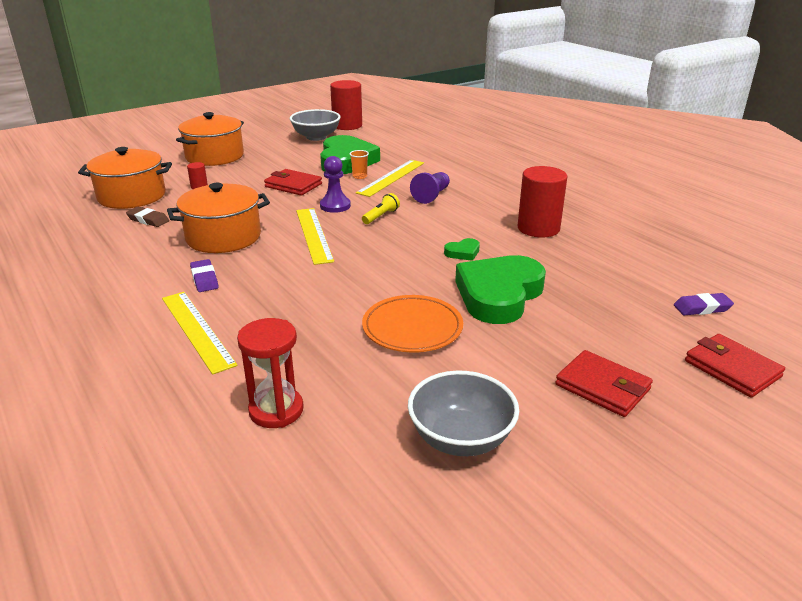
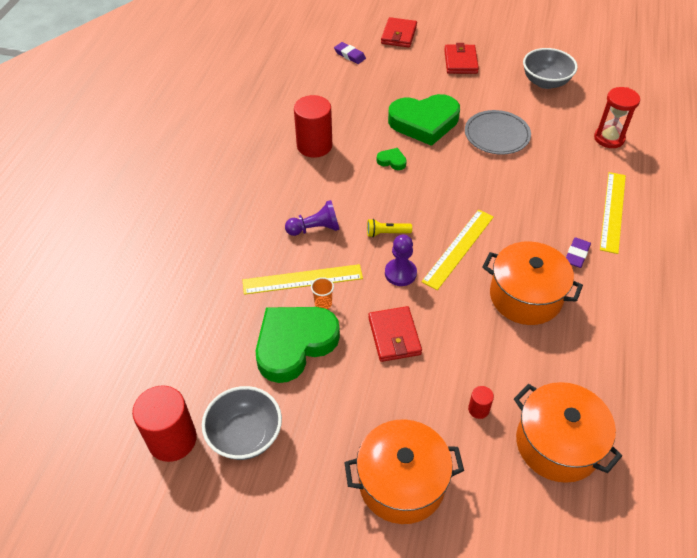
camera: 130 degrees left, 20 degrees up
(148, 220) = (569, 376): brown eraser -> none
(412, 328) = (497, 135): orange plate -> grey plate

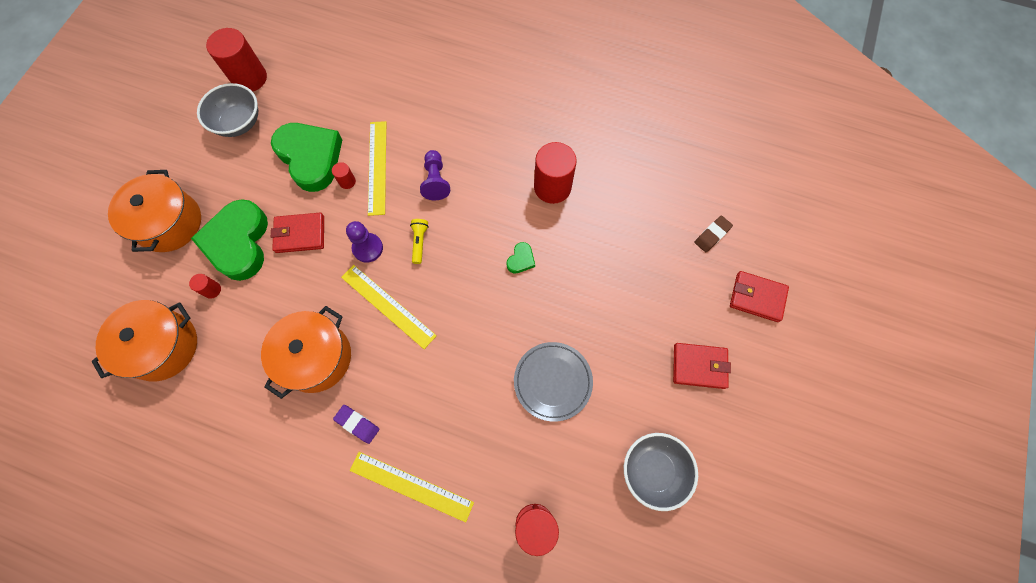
camera: 95 degrees right, 20 degrees up
(323, 303) = (347, 181): orange cup -> red cylinder
(350, 55) = (712, 235): purple eraser -> brown eraser
(424, 122) = (581, 302): green heart -> green heart (238, 243)

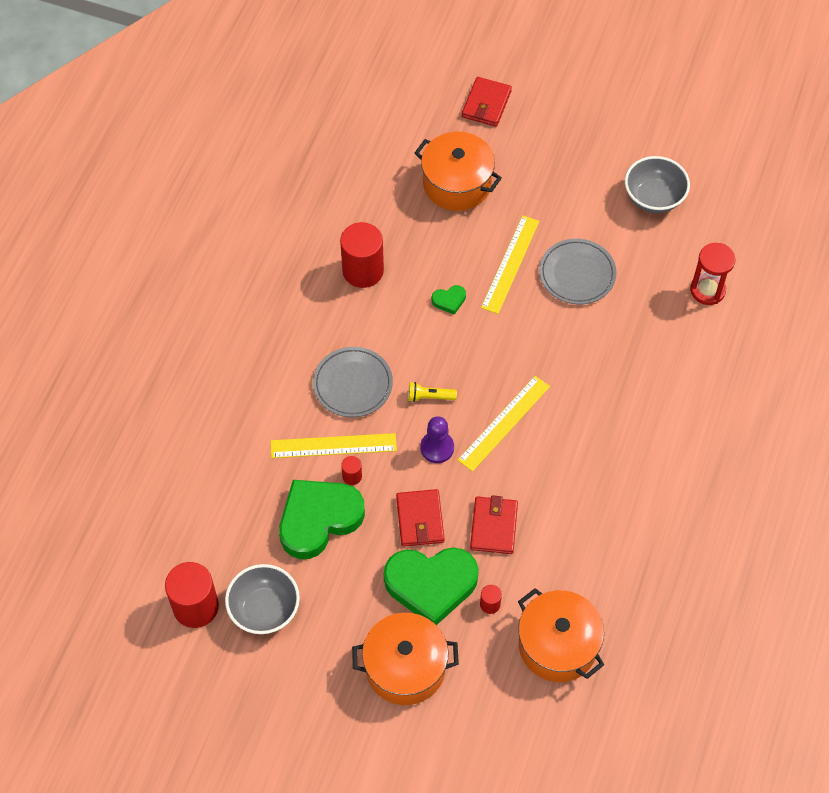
camera: 90 degrees left, 10 degrees down
(316, 357) = (563, 487): orange pot -> orange pot (457, 183)
(357, 424) = (629, 442): purple eraser -> none
(411, 486) = (683, 391): yellow ruler -> yellow ruler (510, 264)
(435, 181) = (353, 384): purple pawn -> grey plate
(521, 260) = (449, 300): green heart -> green heart turned 135 degrees clockwise
(699, 366) = (556, 155): red wallet -> red wallet (494, 527)
(712, 235) = (420, 133): brown eraser -> none

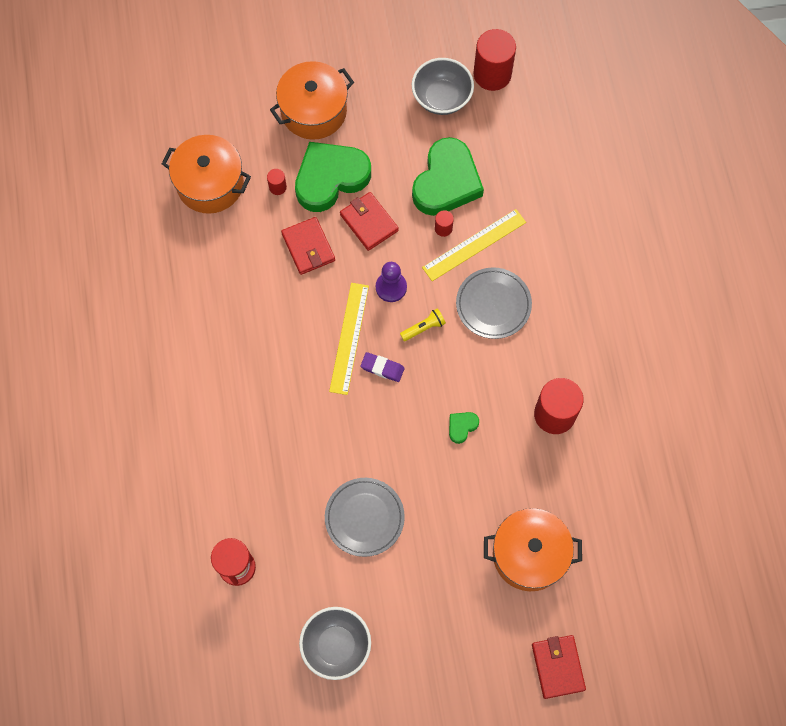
camera: 150 degrees right, 10 degrees up
(489, 382) = (382, 368): none -> purple eraser
(510, 264) = (430, 494): yellow ruler -> none

